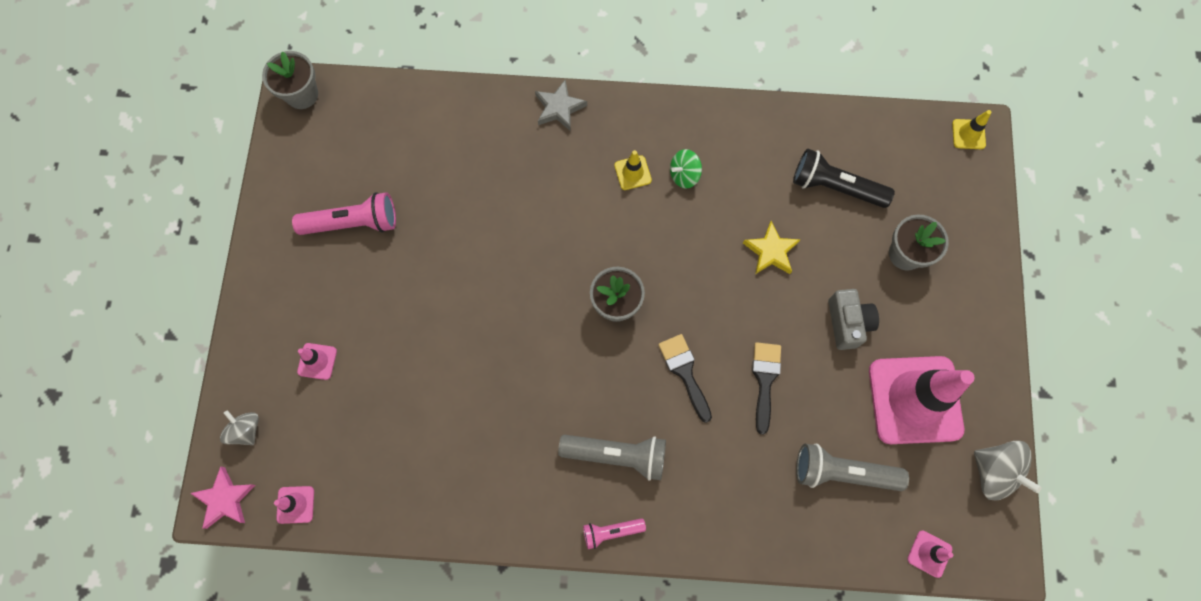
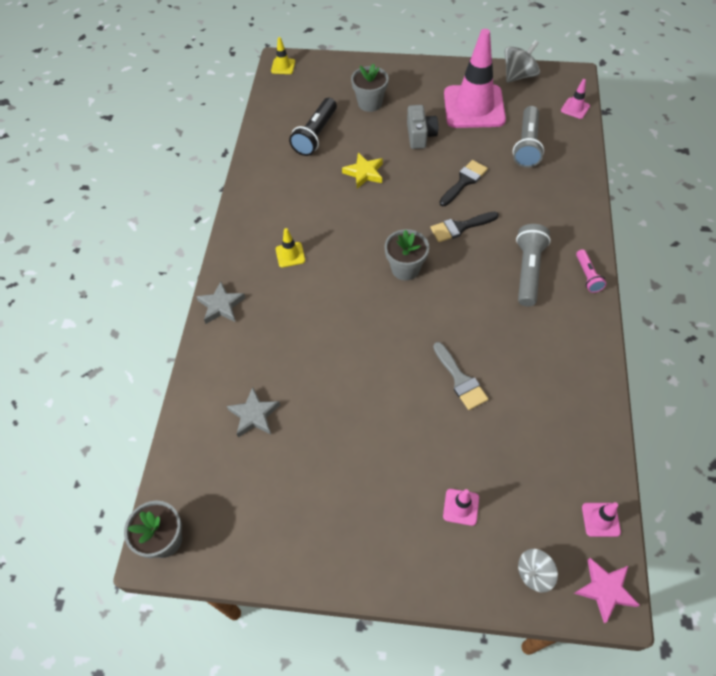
camera: 85 degrees left, 15 degrees down
(353, 223) = (318, 480): pink flashlight -> none
(425, 156) = (254, 415): none -> grey star
(463, 365) = (460, 379): none -> grey brush
(684, 175) = (296, 221): green spinning top -> none
(765, 380) = (464, 181): black brush -> black brush turned 120 degrees clockwise
(847, 323) = (420, 135): grey camera -> grey camera turned 90 degrees clockwise

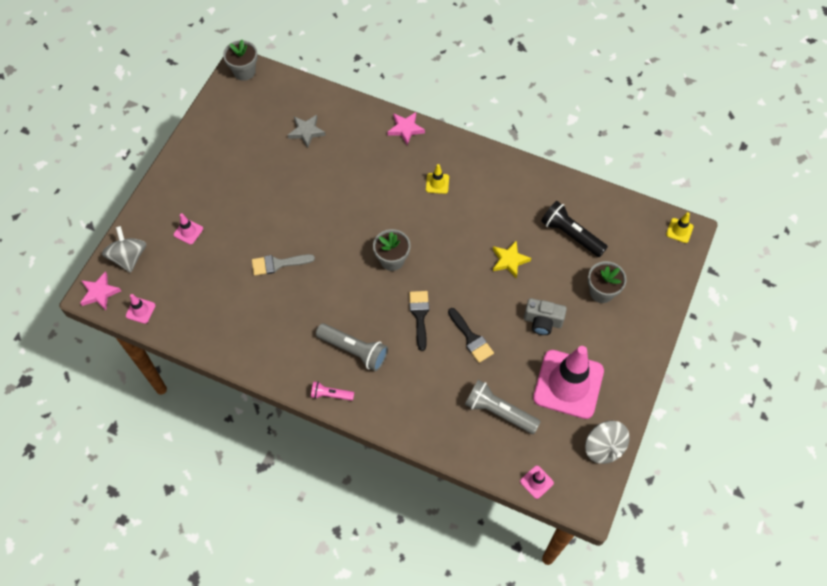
camera: 105 degrees right, 5 degrees up
(221, 306) = (405, 129): grey star -> pink star
(534, 574) = (128, 257): grey spinning top -> grey spinning top, size x1.56

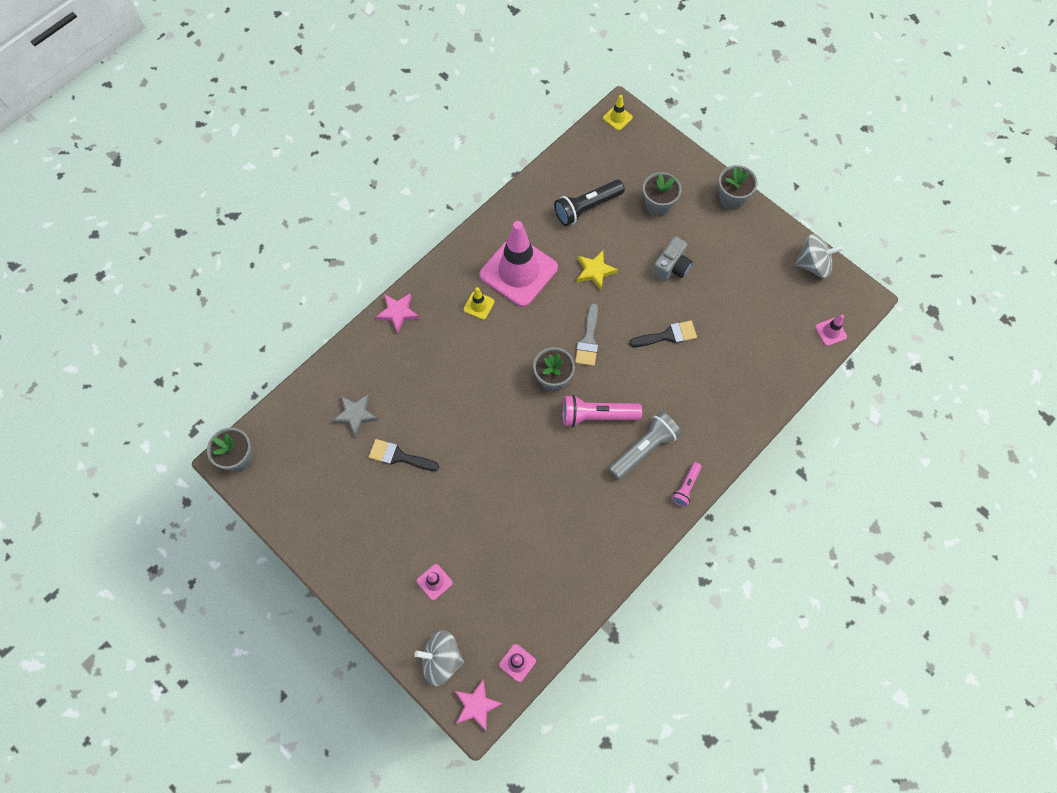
camera: 70 degrees left, 5 degrees up
(278, 264) = (514, 495): grey brush -> grey brush (588, 340)
(371, 304) = (597, 415): none -> pink flashlight
(419, 315) = (626, 374): black brush -> black brush (399, 456)
(499, 412) = (752, 338): grey flashlight -> none
(568, 384) = (743, 269): pink traffic cone -> pink traffic cone (518, 271)
(641, 353) = (731, 199): none -> grey flower pot

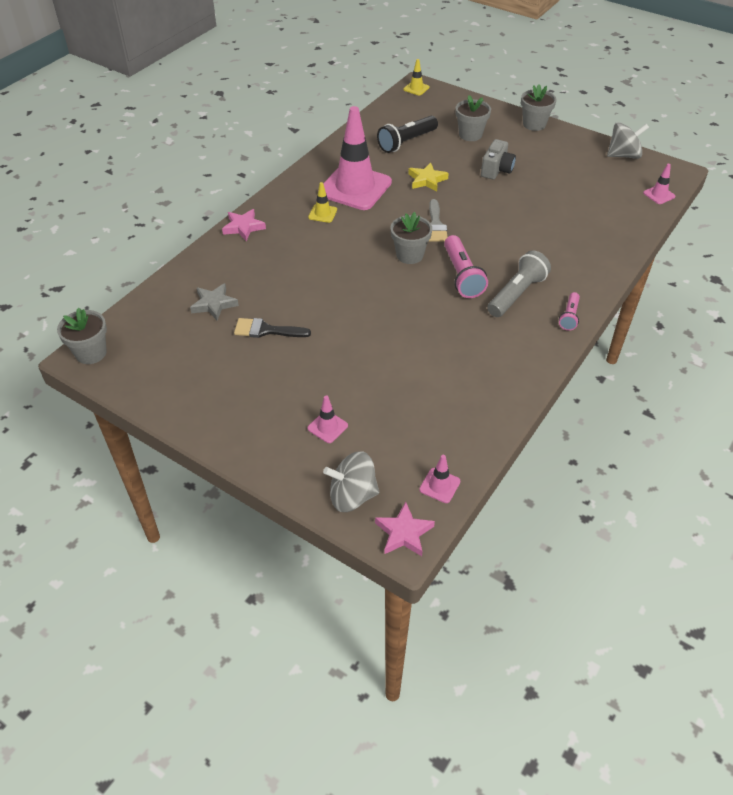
camera: 10 degrees left, 20 degrees down
(597, 415) = (462, 275): pink flashlight -> pink flashlight turned 90 degrees counterclockwise
(667, 335) = (510, 214): black brush -> none

